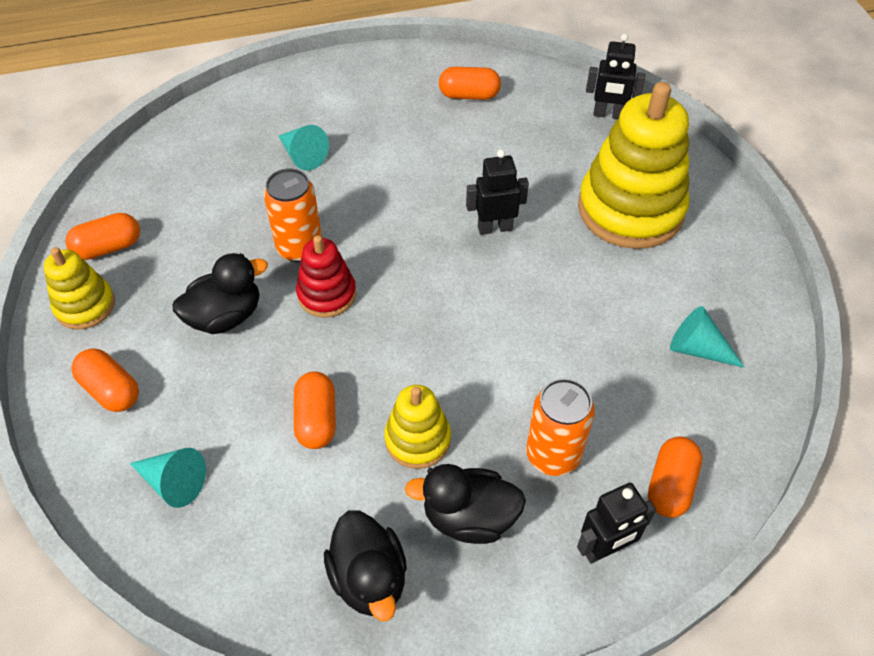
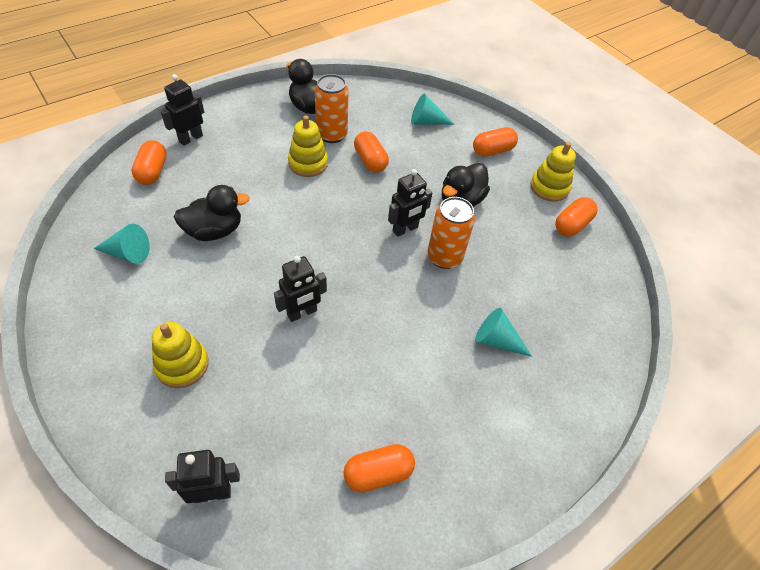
camera: 155 degrees right, 0 degrees up
(111, 390) = (492, 151): orange capsule -> orange capsule turned 45 degrees counterclockwise
(327, 294) = (405, 229): red stacking toy -> black robot
(469, 518) = (267, 137): black duck -> black duck (214, 231)
(553, 455) = (225, 172): orange can -> orange can (332, 135)
(630, 209) = (182, 365): yellow stacking toy -> yellow stacking toy, size x0.52

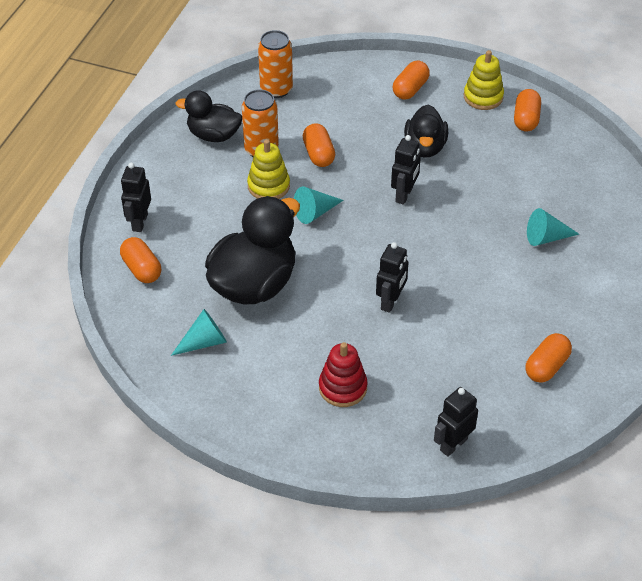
camera: 30 degrees left, 5 degrees down
(182, 365) = (343, 388): yellow stacking toy -> red stacking toy
(214, 231) = (254, 284): black duck -> black duck, size x1.66
(370, 161) = (318, 154): orange capsule -> orange capsule turned 45 degrees clockwise
(426, 122) = (330, 92): turquoise cone -> turquoise cone (315, 212)
(444, 257) = (454, 199): orange can -> orange can (276, 89)

